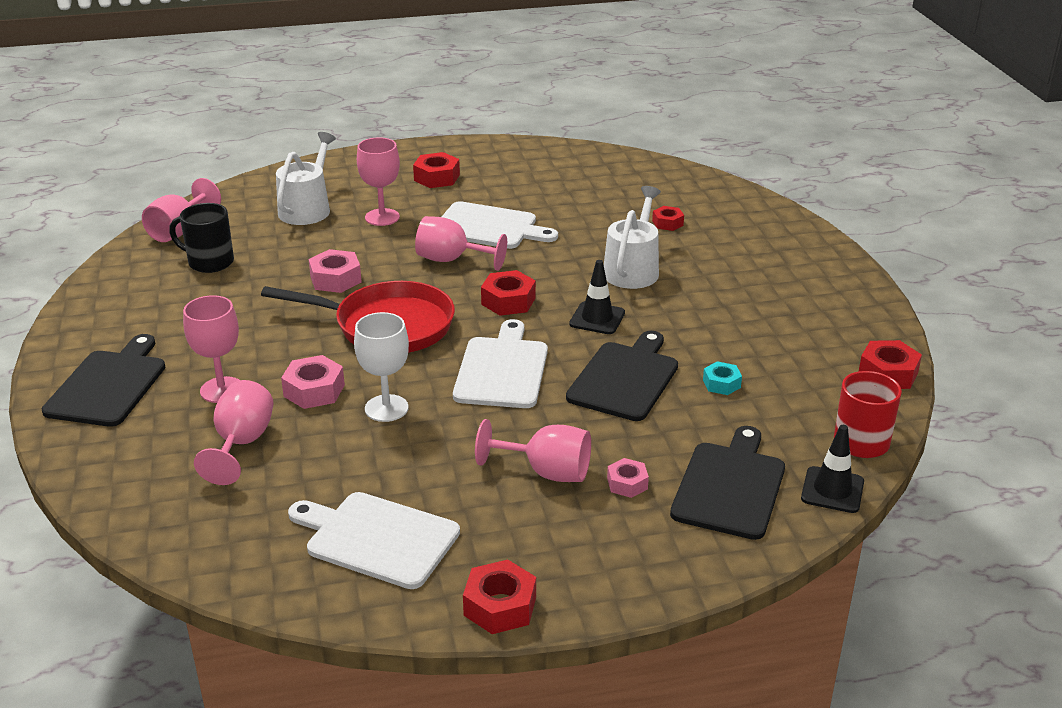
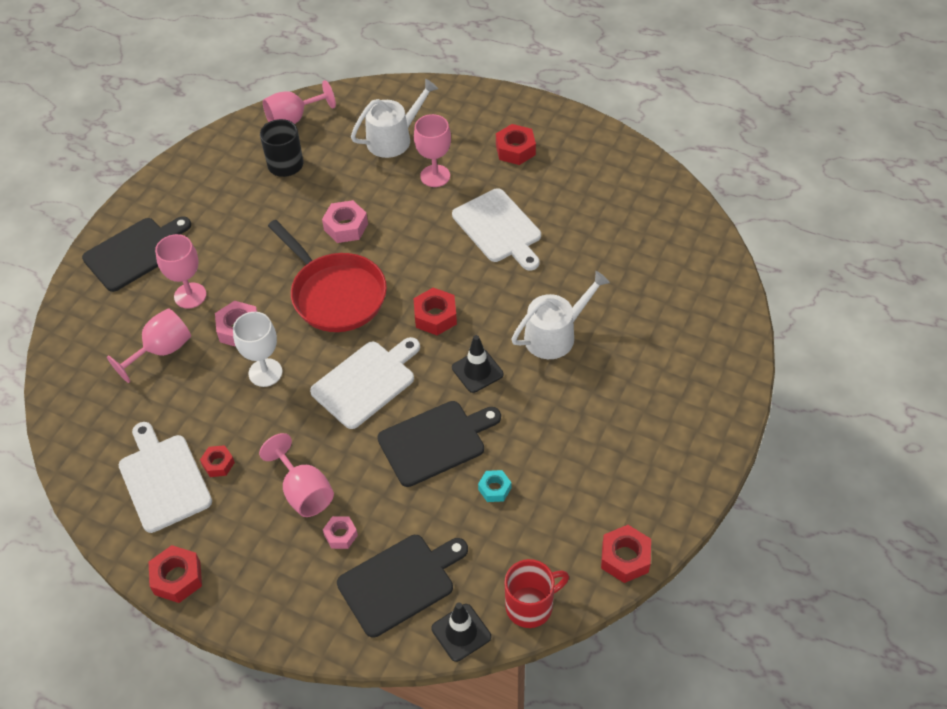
camera: 40 degrees right, 20 degrees up
(451, 260) = (438, 250): pink goblet -> none
(667, 223) = (636, 298): red nut -> red nut (218, 464)

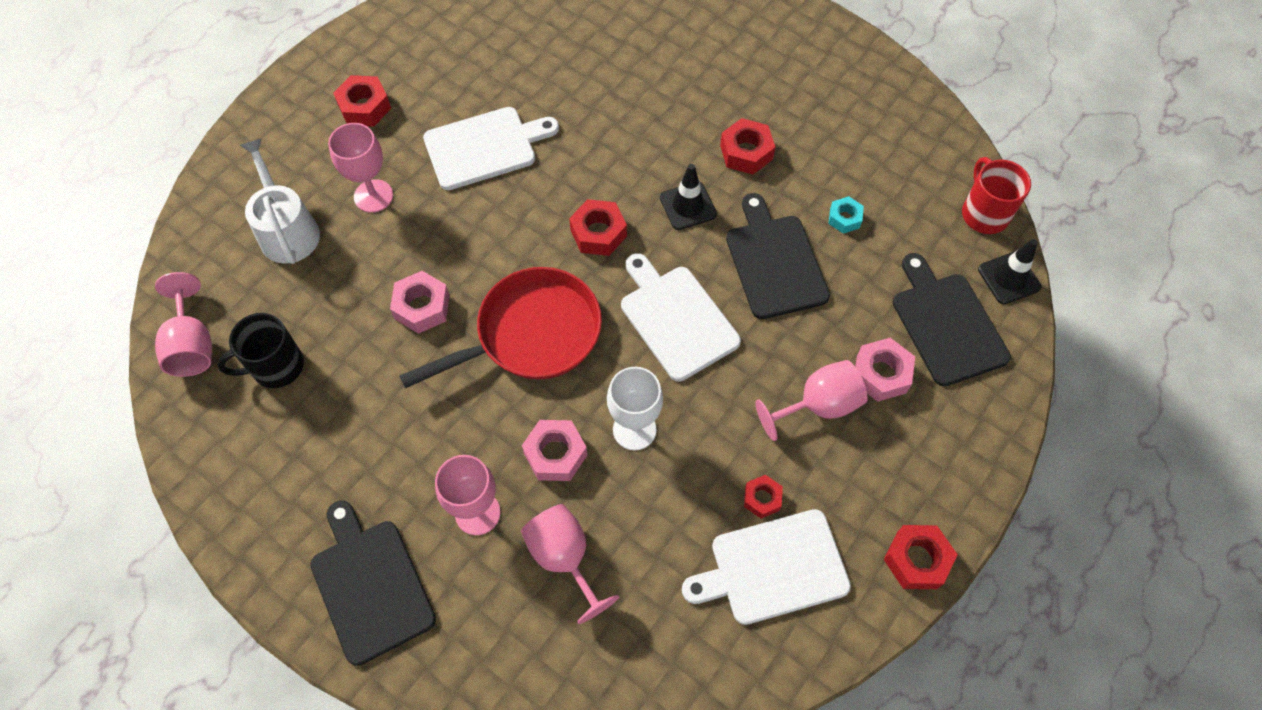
camera: 80 degrees left, 10 degrees up
(341, 535) = (881, 374): pink nut -> pink nut, size x1.58
(555, 335) = (657, 126): white watering can -> none
(625, 558) = (939, 127): red nut -> red nut (746, 152)

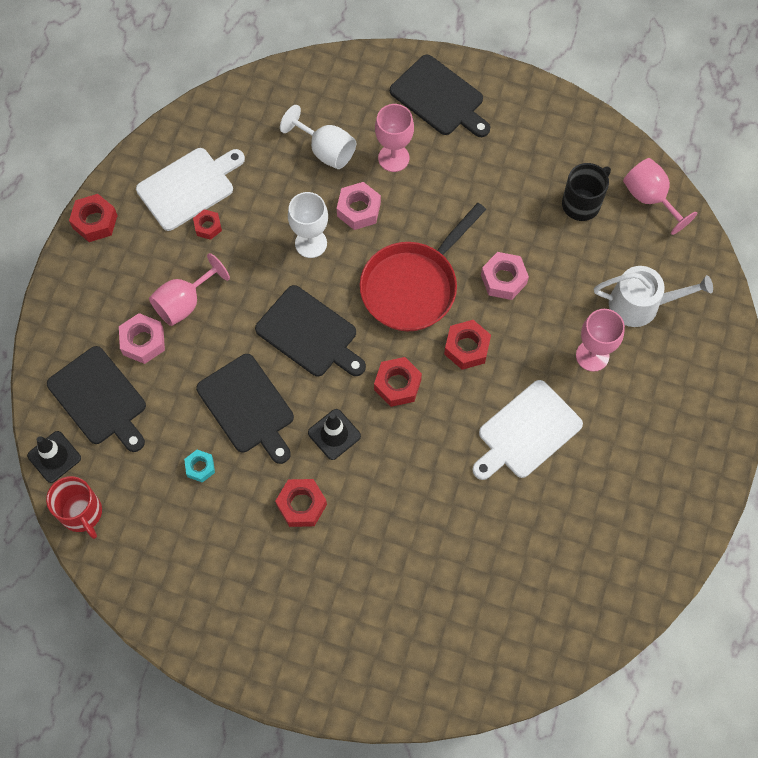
camera: 160 degrees right, 5 degrees up
(287, 230) = (641, 304): white watering can -> white watering can turned 45 degrees counterclockwise
(364, 107) = (649, 436): red nut -> red nut (467, 348)
(564, 558) = (326, 150): pink goblet -> white goblet
(676, 319) = (309, 334): white cutting board -> black cutting board

